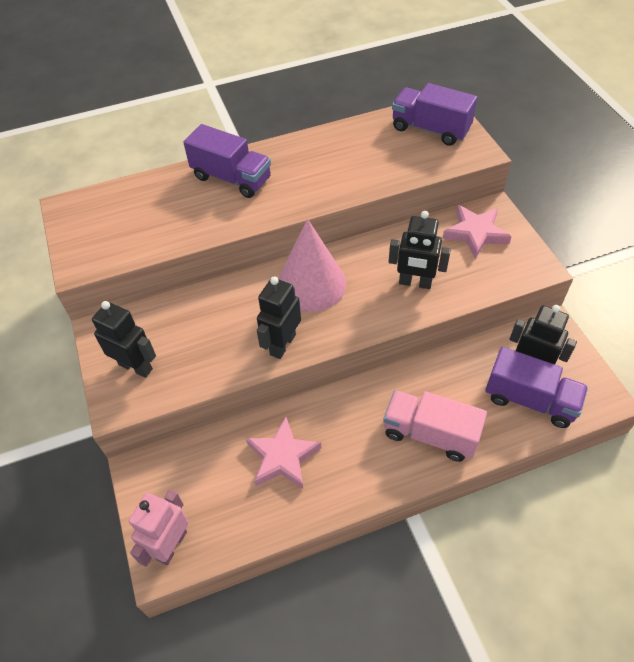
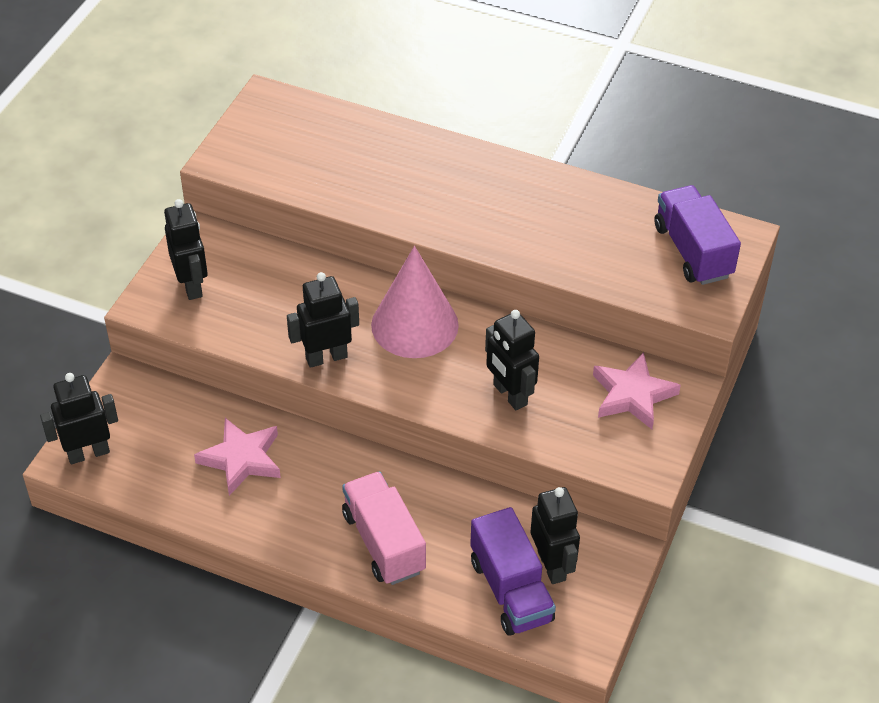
camera: 40 degrees right, 5 degrees down
(171, 545) = (88, 453): pink robot -> black robot
(231, 178) = (435, 168): purple truck -> none

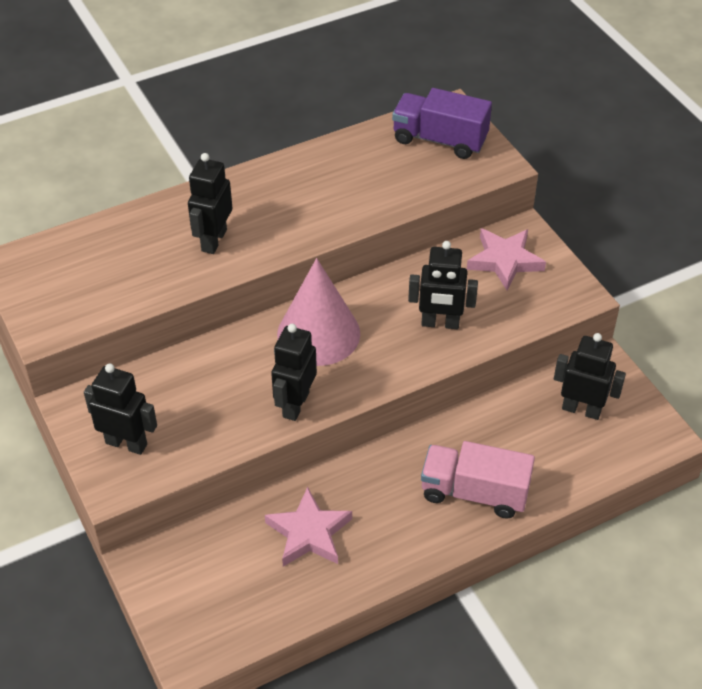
camera: 50 degrees left, 0 degrees up
(88, 453) = (197, 636): black robot -> black robot (213, 240)
(511, 590) = (583, 446): purple truck -> none

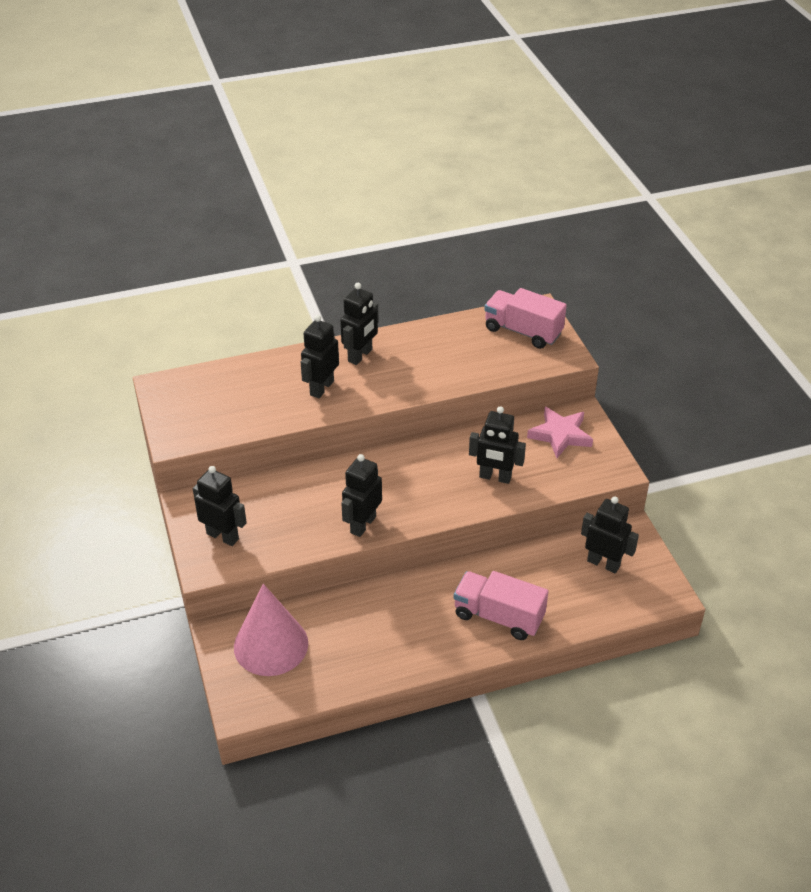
camera: 10 degrees right, 5 degrees down
(252, 193) = (360, 355): none -> black robot
(309, 533) = (356, 628): pink star -> none
(318, 333) = (394, 472): pink cone -> pink cone (271, 645)
(440, 140) = (523, 331): purple truck -> pink truck

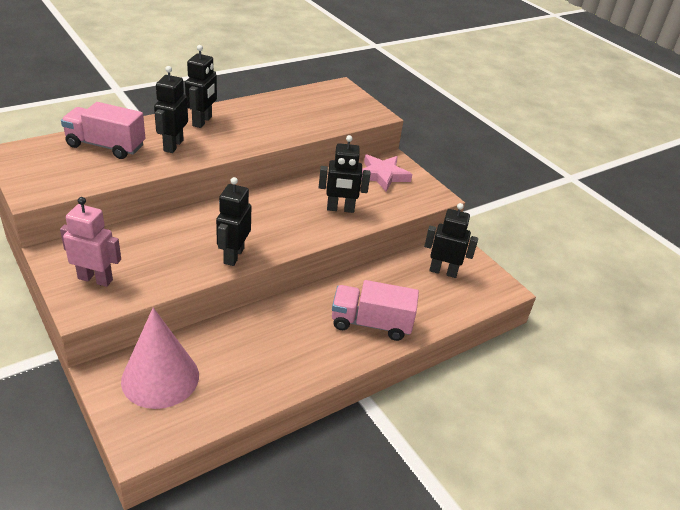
camera: 20 degrees left, 5 degrees down
(223, 536) = (95, 279): black robot -> pink robot
(523, 331) = (335, 100): pink truck -> pink truck (106, 146)

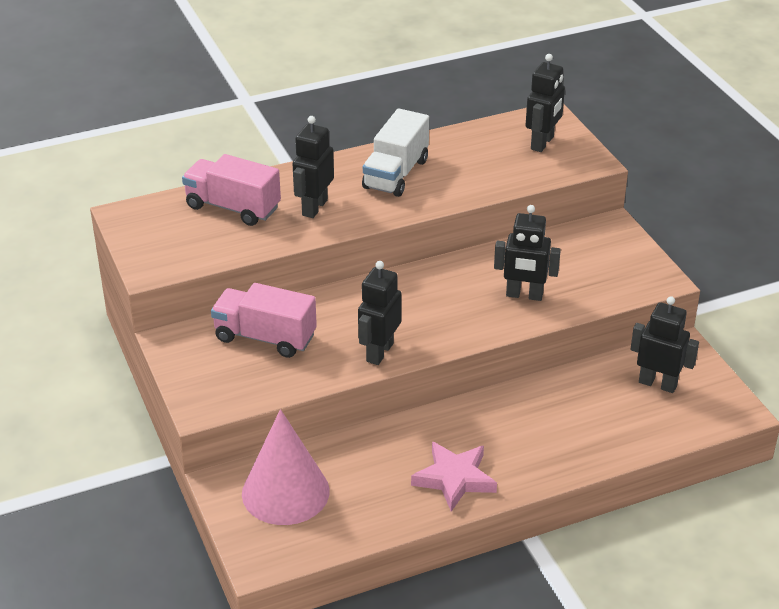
camera: 15 degrees right, 0 degrees up
(95, 279) = (217, 374): pink robot -> none
(202, 121) = (354, 172): black robot -> black robot (542, 143)
(235, 122) = (396, 174): none -> white truck
(371, 323) = (546, 446): pink truck -> pink truck (265, 337)
(382, 175) = (591, 248): pink star -> pink star (454, 479)

